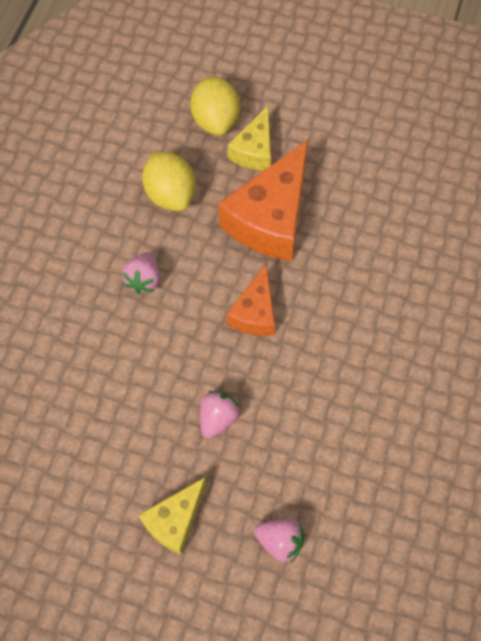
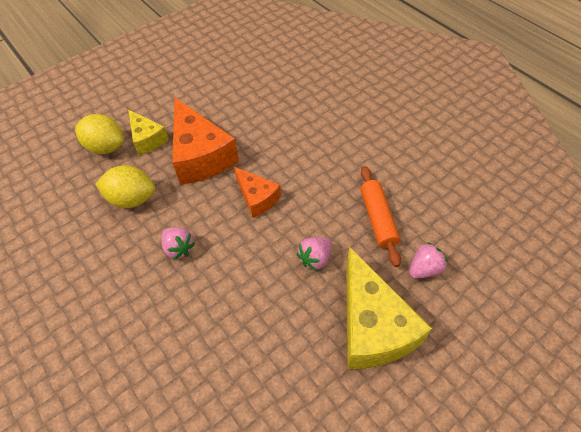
camera: 55 degrees left, 10 degrees down
(175, 520) = (372, 326): yellow cheese -> yellow cheese, size x1.77
(218, 418) = (315, 258): pink strawberry -> pink strawberry turned 105 degrees counterclockwise
(314, 456) = (378, 219): none -> orange rolling pin

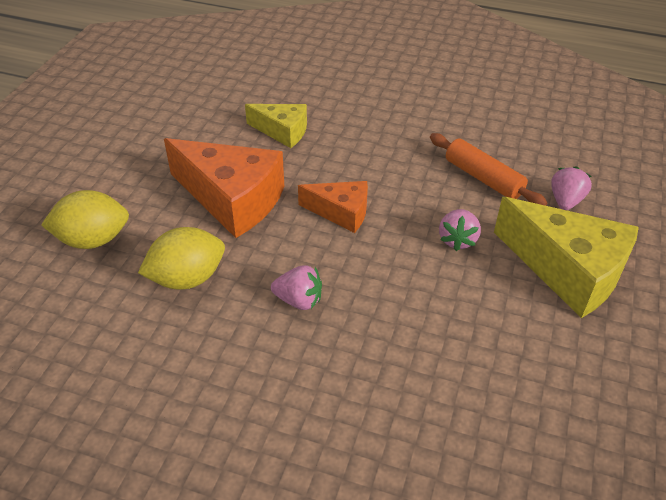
camera: 35 degrees left, 10 degrees down
(147, 139) = (144, 209): yellow cheese -> yellow cheese (282, 131)

